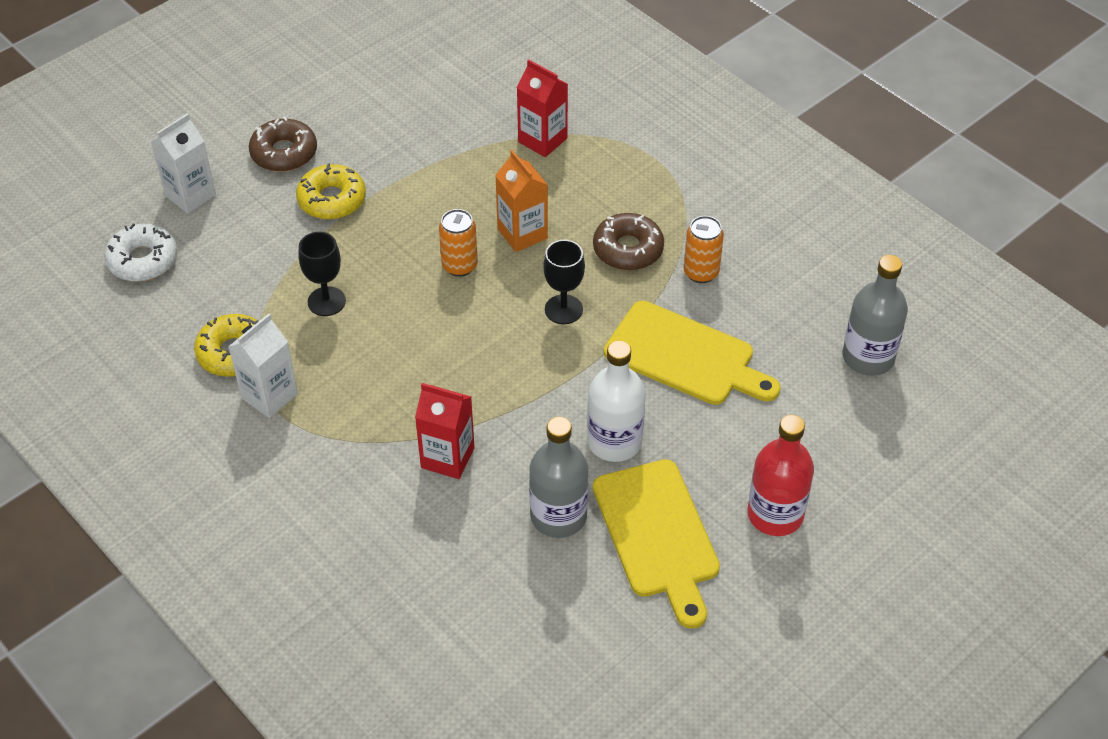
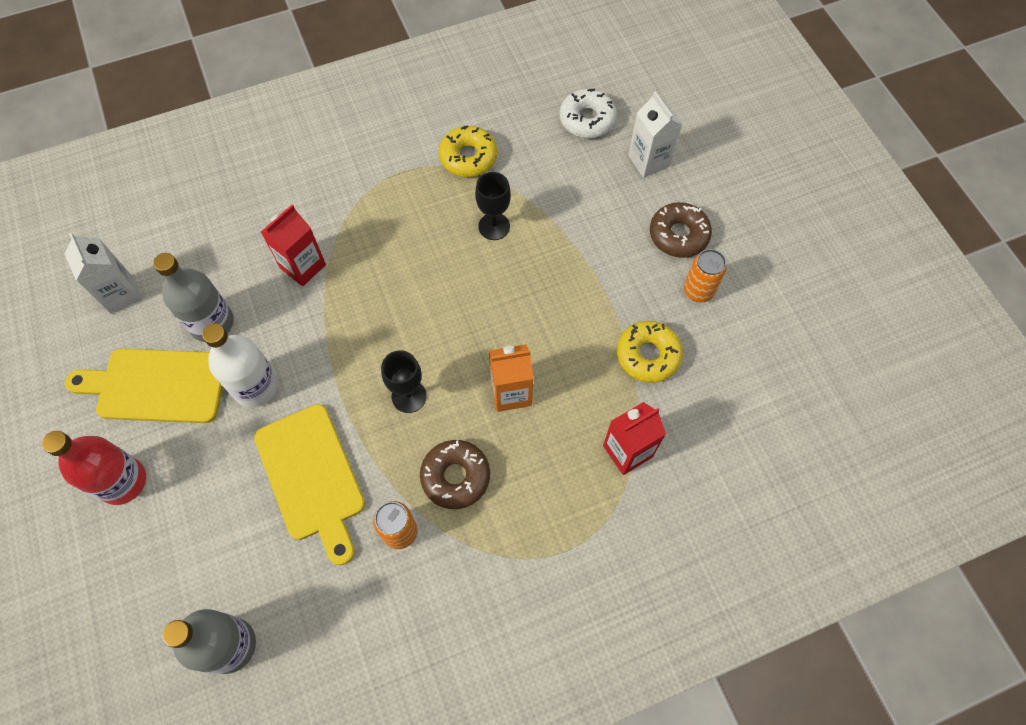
camera: 110 degrees right, 15 degrees up
(269, 396) = (417, 170): white carton -> white carton (121, 294)
(332, 200) = (608, 257): yellow donut -> yellow donut (648, 355)
(459, 266) = (493, 331): orange can -> orange can (698, 291)
(685, 356) = (312, 477): yellow cutting board -> yellow cutting board turned 75 degrees counterclockwise

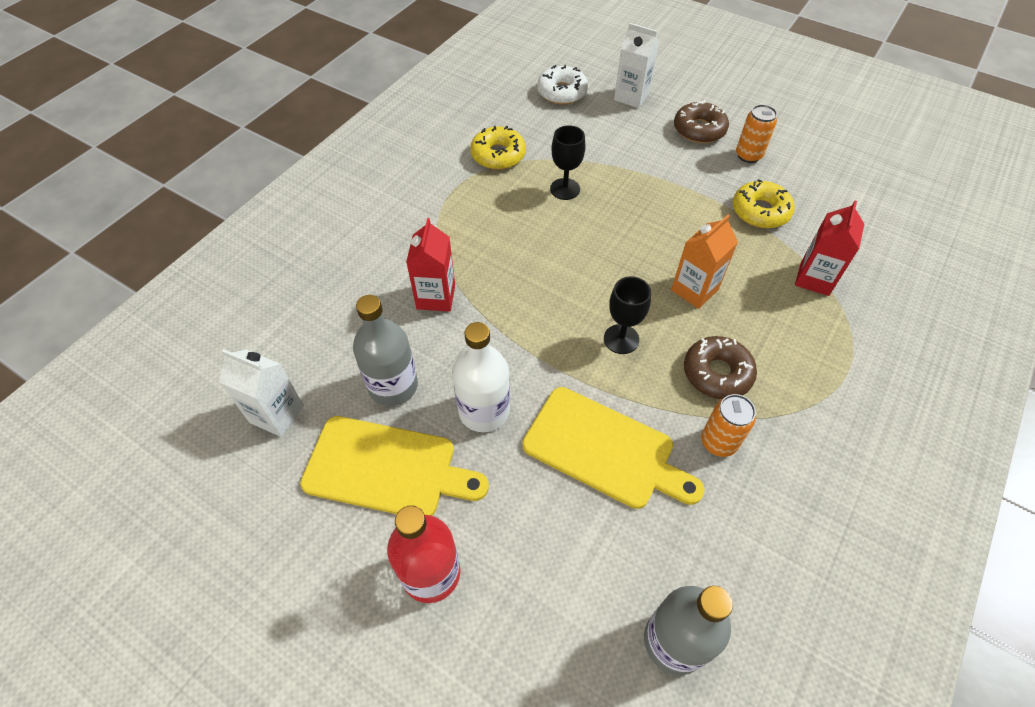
camera: 35 degrees left, 10 degrees down
(156, 386) = (387, 468): yellow cutting board -> yellow cutting board turned 135 degrees counterclockwise

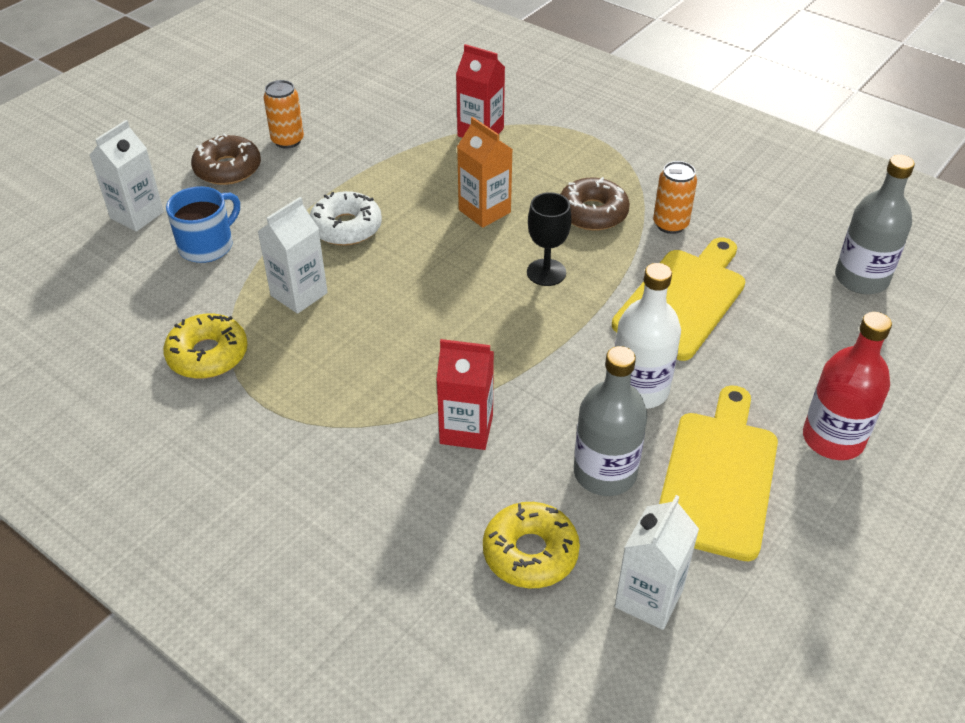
camera: 85 degrees left, 10 degrees down
(562, 92) = (94, 279): white donut -> white donut (346, 227)
(565, 189) = (299, 294): black goblet -> white carton
(607, 135) = (207, 246): none -> blue mug
(760, 211) = (379, 148): yellow donut -> yellow donut (530, 553)

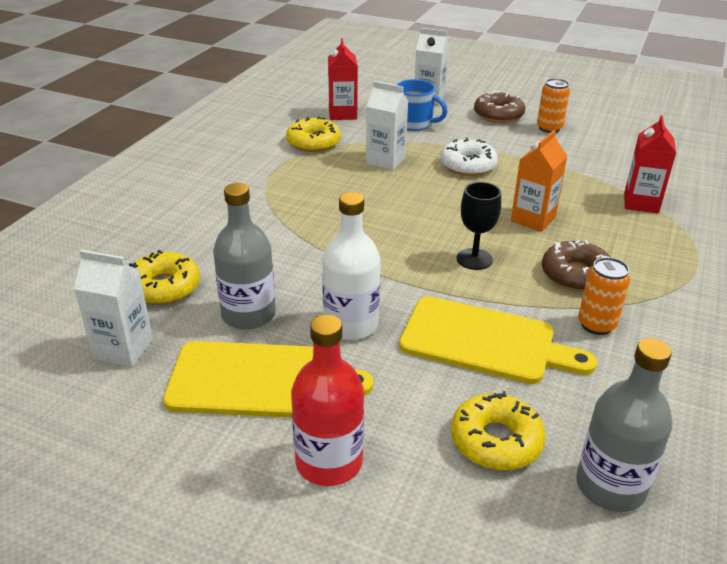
camera: 75 degrees right, 10 degrees down
(466, 429) = (277, 244): red carton -> red carton (342, 114)
(811, 327) = (496, 441): none -> yellow donut

